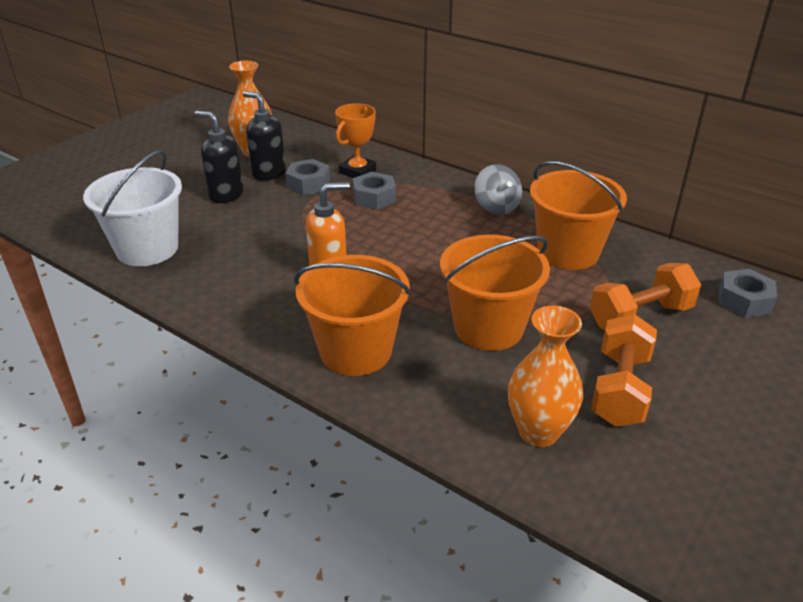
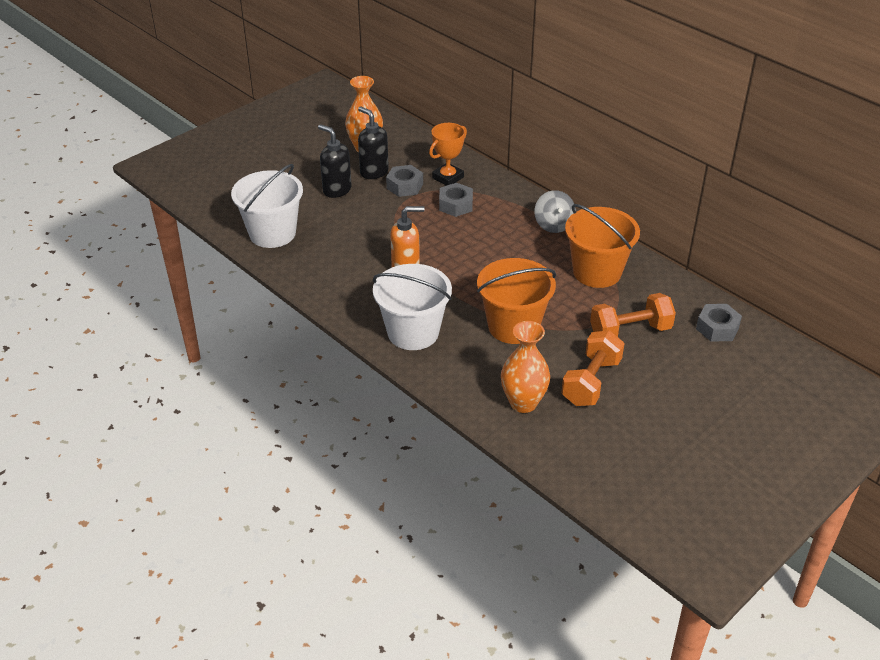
camera: 10 degrees right, 5 degrees up
(356, 351) = (413, 332): orange bucket -> white bucket

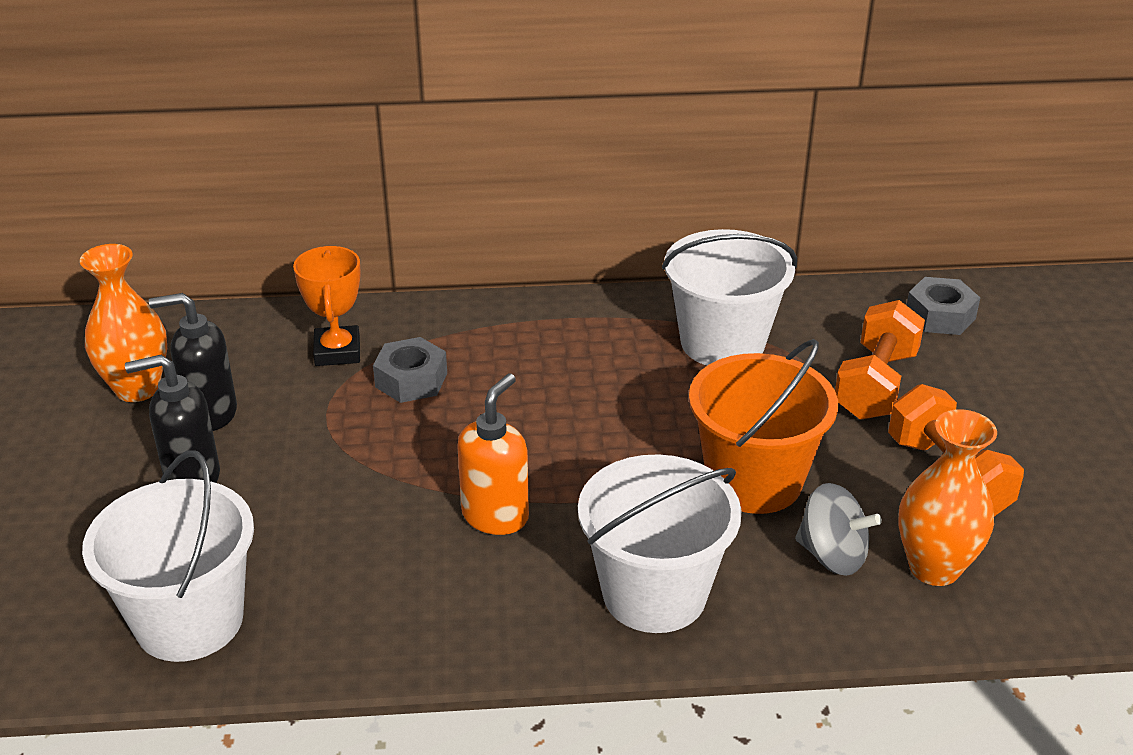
camera: 50 degrees left, 5 degrees down
(405, 186) = (293, 402): grey nut -> none
(553, 225) = (577, 321): grey spinning top -> grey spinning top (832, 555)
(597, 272) = (722, 343): orange bucket -> white bucket

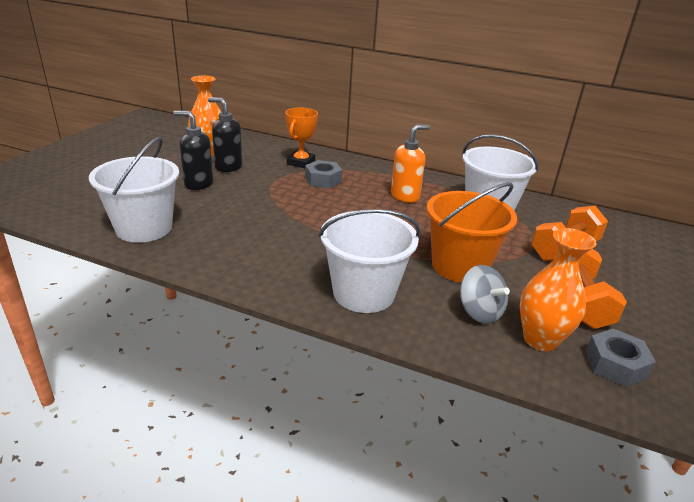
camera: 25 degrees right, 5 degrees down
(495, 516) = (313, 237): orange soap dispenser -> orange soap dispenser (405, 196)
(940, 316) = (626, 233): grey nut -> grey nut (615, 364)

